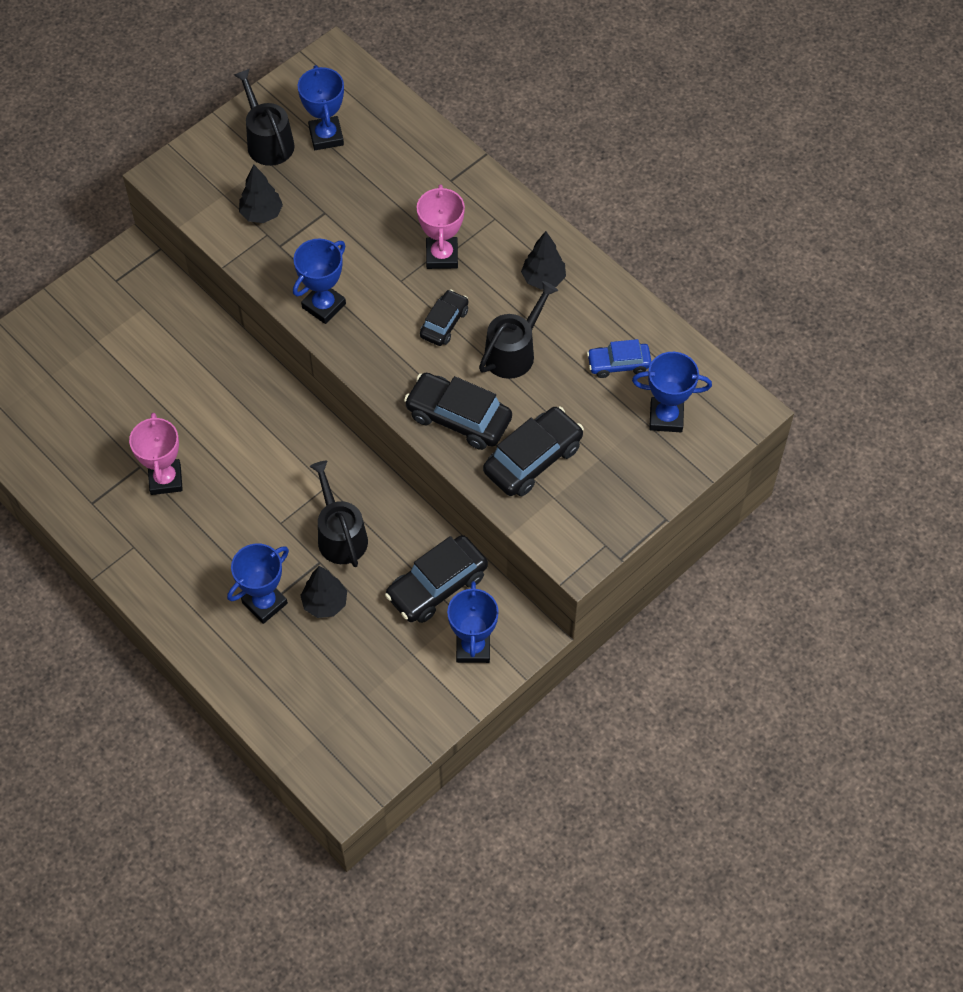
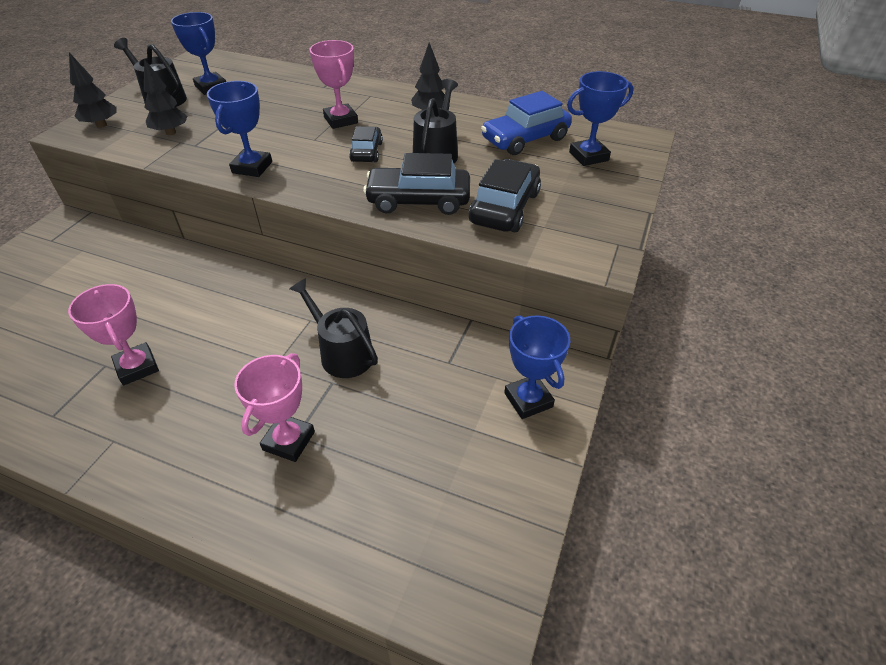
camera: 25 degrees left, 15 degrees down
(264, 603) = (288, 441): blue trophy -> pink trophy
(325, 603) = (355, 416): black tree -> black tree (101, 125)
(437, 586) = (459, 361): black car -> none
(618, 364) = (525, 139): blue car -> blue car, size x1.64

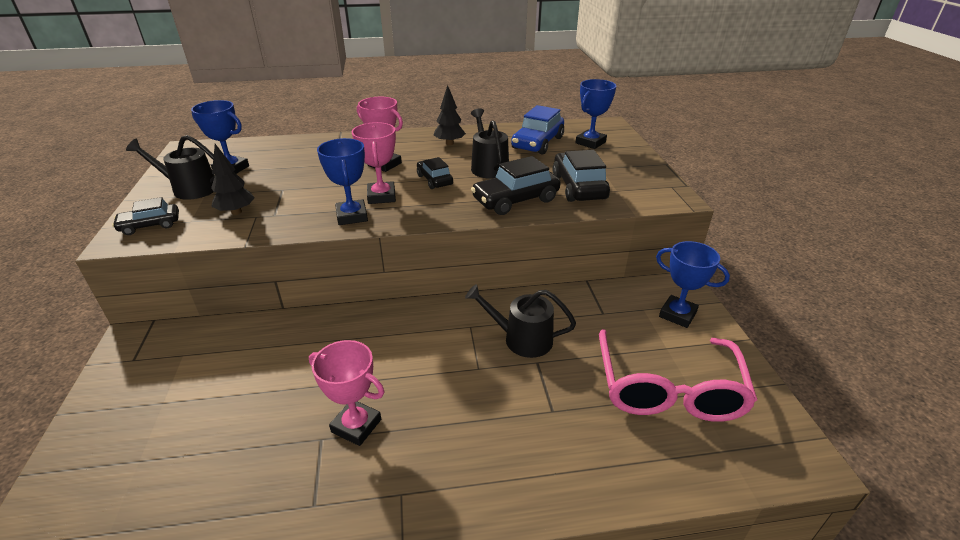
camera: 30 degrees left, 10 degrees down
(101, 125) = (150, 225): black tree -> black car
(288, 441) = (551, 417): pink trophy -> pink trophy (381, 196)
(426, 472) = (668, 389): none -> pink glasses

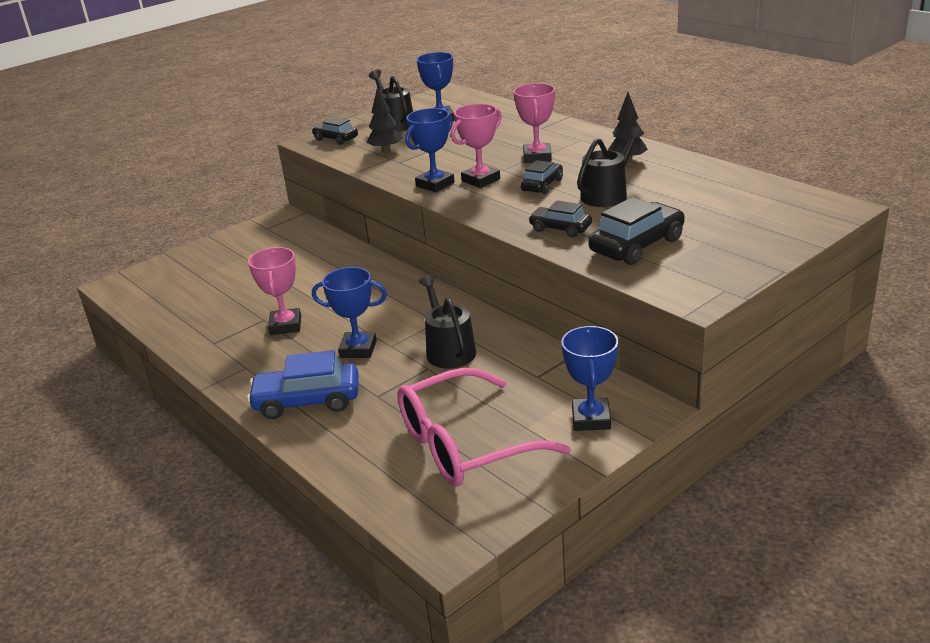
camera: 60 degrees right, 5 degrees down
(515, 200) = (560, 228): black car -> black car, size x0.61
(537, 143) = (707, 194): blue car -> blue car (307, 401)
(590, 142) = (763, 216): blue trophy -> blue trophy (358, 349)

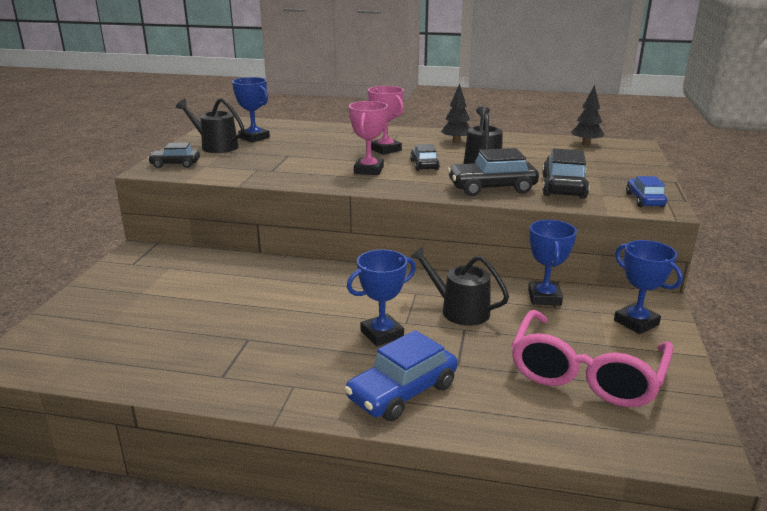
camera: 40 degrees left, 5 degrees down
(285, 325) = (280, 337): pink trophy -> none
(386, 150) = (243, 165): black tree -> black tree (586, 144)
(435, 184) = (335, 179): blue trophy -> blue trophy (544, 297)
(560, 228) = (491, 188): black car -> black car, size x1.64
(695, 284) = (644, 200): none -> blue car

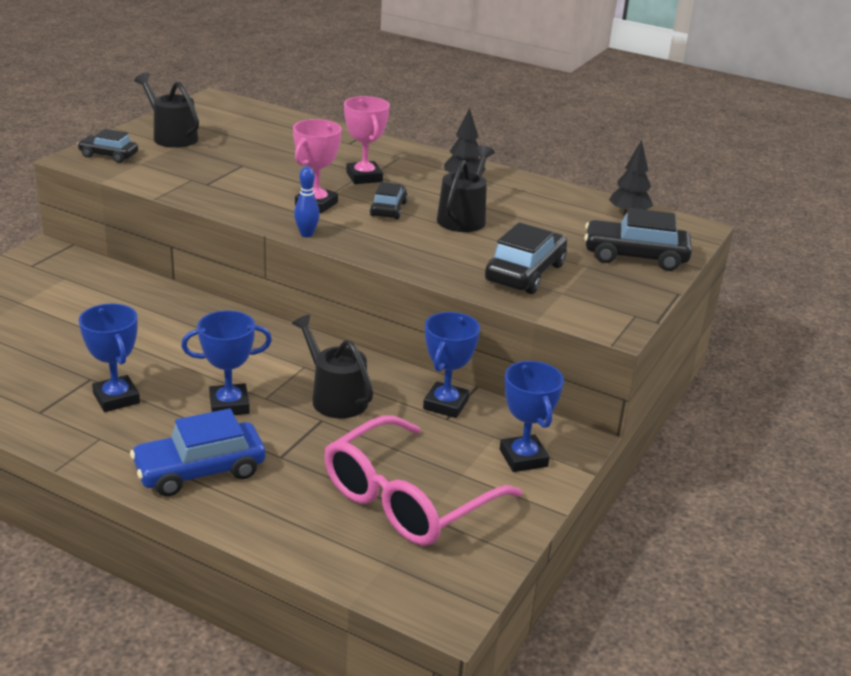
camera: 15 degrees right, 5 degrees up
(254, 138) = (225, 131): blue trophy -> blue trophy (116, 398)
(382, 189) = (306, 234): none -> blue bowling pin
(491, 188) = (436, 257): black car -> black car (635, 256)
(644, 200) = (604, 311): blue car -> none

